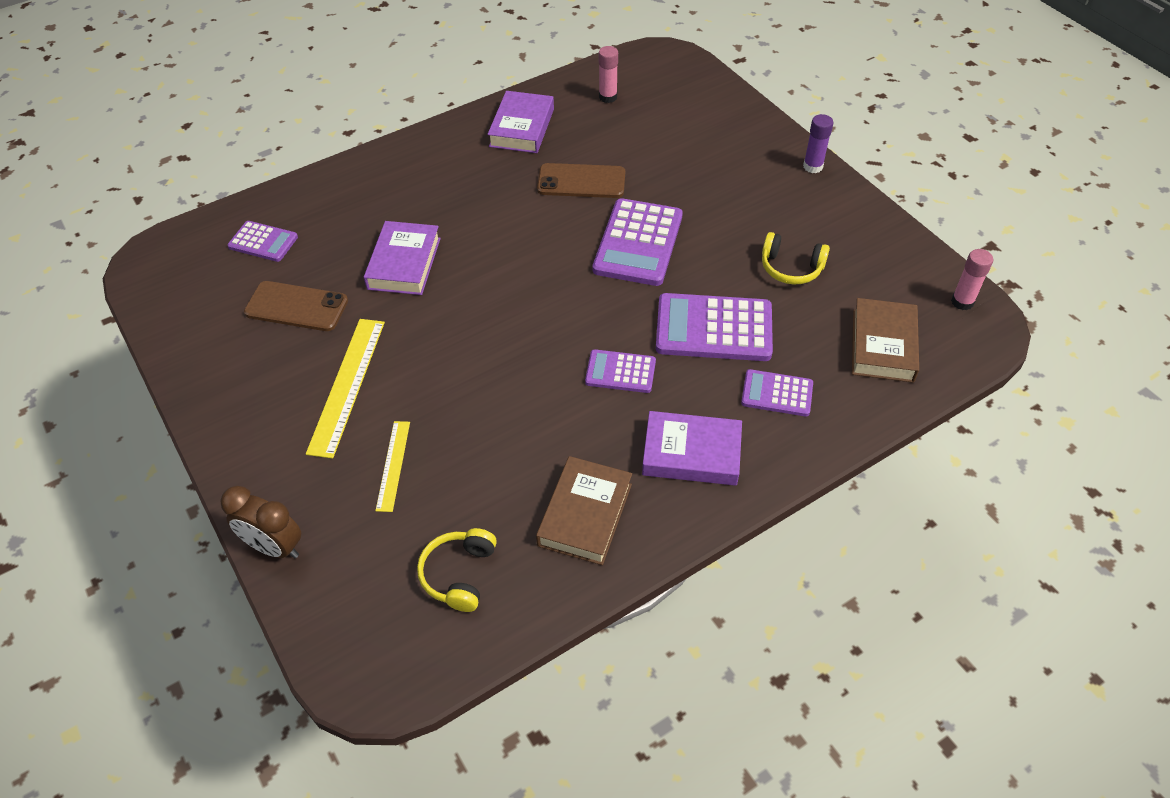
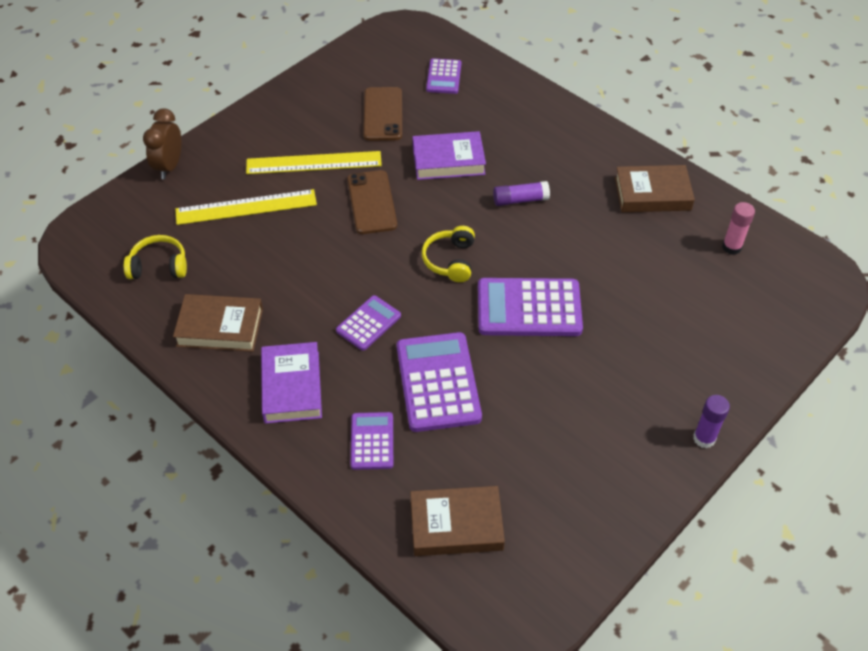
camera: 75 degrees right, 0 degrees up
(393, 465) = (246, 207): yellow ruler -> yellow ruler, size x1.72
(490, 219) = (520, 200): none -> purple glue stick
(522, 128) = (652, 194): purple book -> brown book
(581, 181) = (596, 251): brown phone -> brown phone (372, 202)
(620, 372) = (368, 323): purple calculator -> purple calculator turned 45 degrees clockwise
(791, 268) = (538, 435): yellow headphones -> yellow headphones (450, 260)
(962, 302) = (542, 599): pink glue stick -> none

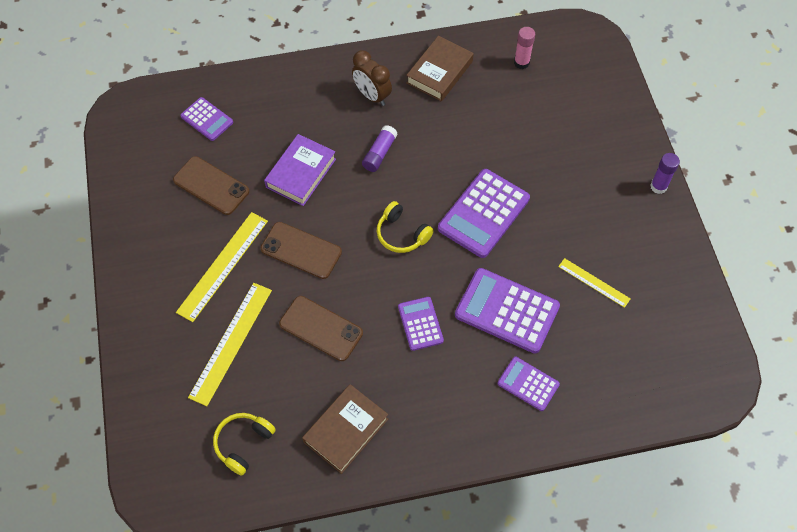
camera: 55 degrees left, 10 degrees up
(169, 166) = (132, 377): brown clock -> brown clock (372, 96)
(291, 387) = (442, 410): purple book -> none
(306, 257) = (321, 328): none -> brown phone
(456, 525) = (630, 372): brown book -> none
(533, 439) = (594, 282): none -> yellow ruler

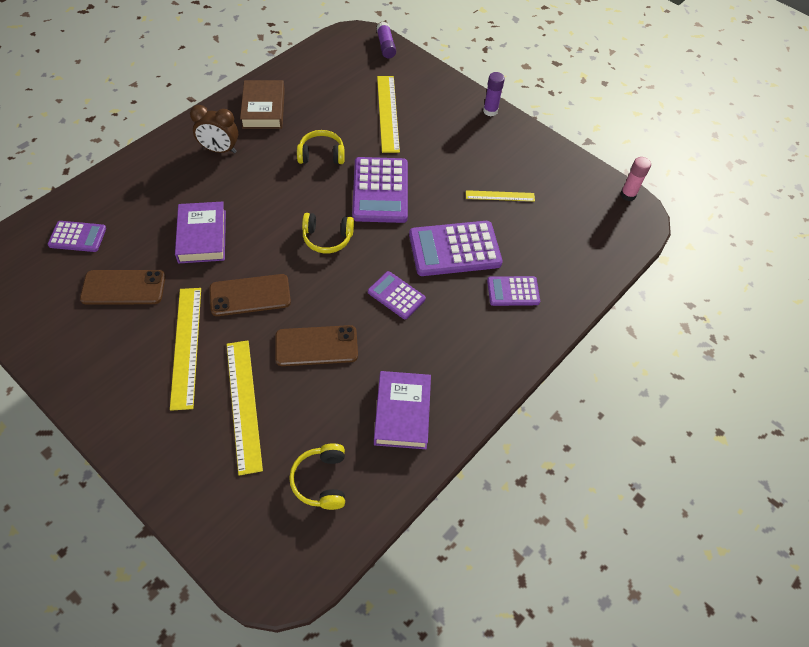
camera: 40 degrees left, 5 degrees down
(345, 430) = (402, 413): brown book -> purple book
(379, 153) = (260, 189): purple glue stick -> purple glue stick (386, 46)
(457, 147) = (321, 155): none -> yellow headphones
(521, 63) = (323, 75): pink glue stick -> pink glue stick (628, 195)
(552, 136) = (388, 113): none -> yellow ruler

